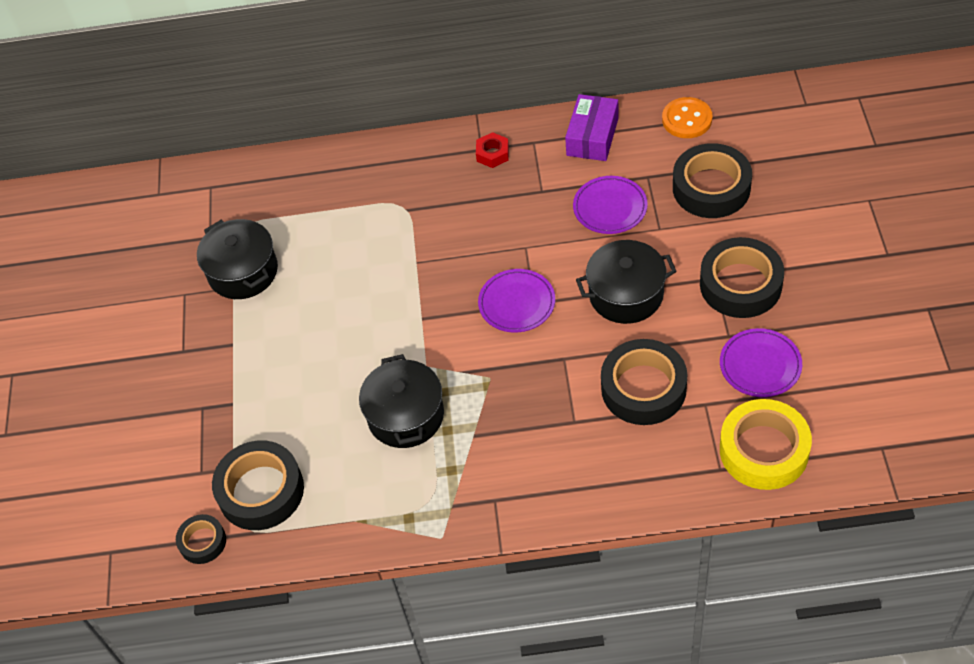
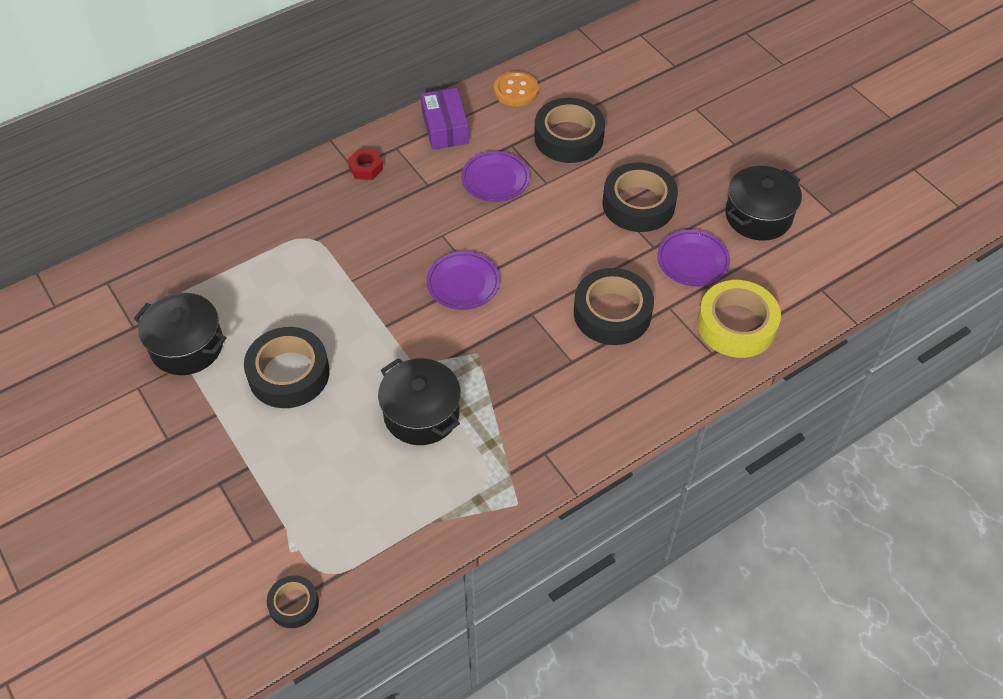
camera: 35 degrees left, 0 degrees up
(261, 491) = (324, 534): black tape -> black tape (289, 373)
(626, 294) = (551, 244): black pot -> black pot (758, 216)

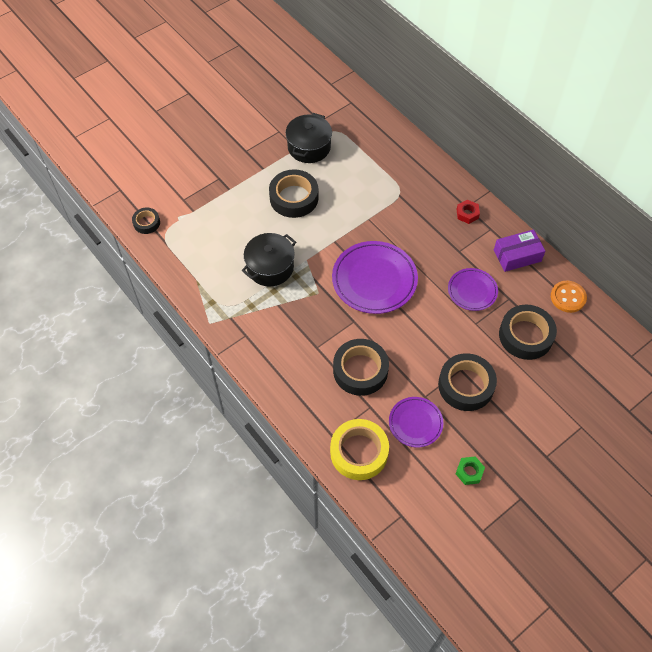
camera: 85 degrees right, 5 degrees up
(463, 283) = (374, 280): purple plate -> purple plate, size x1.72
(758, 216) = (469, 472): black pot -> green nut

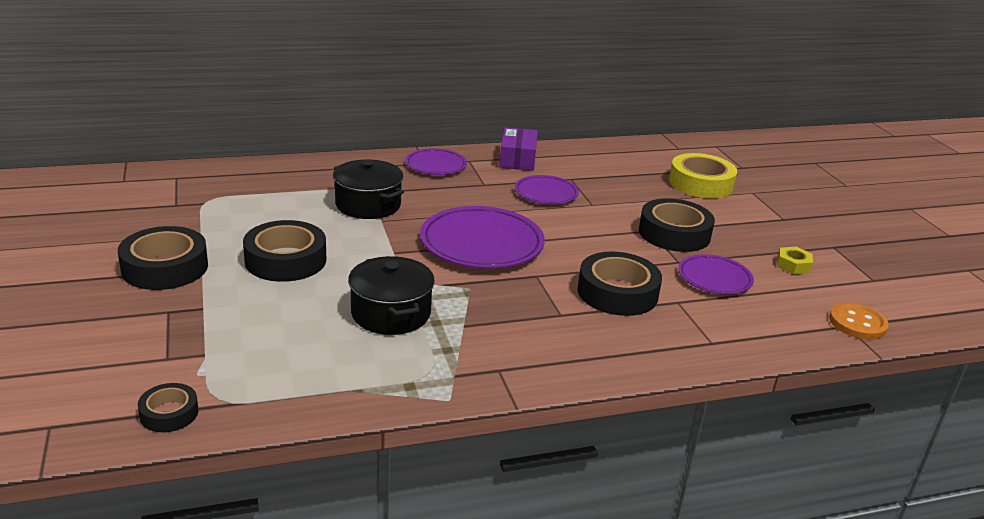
camera: 70 degrees left, 30 degrees down
(309, 147) = (210, 225): black pot -> black pot (368, 205)
(359, 452) = (745, 329): yellow tape -> yellow tape (701, 184)
(467, 214) = (436, 165): red nut -> purple plate
(469, 472) = (793, 265): green nut -> yellow nut
(525, 335) = (625, 185): black tape -> black tape (165, 267)
(568, 297) = (590, 153): orange button -> orange button (857, 323)

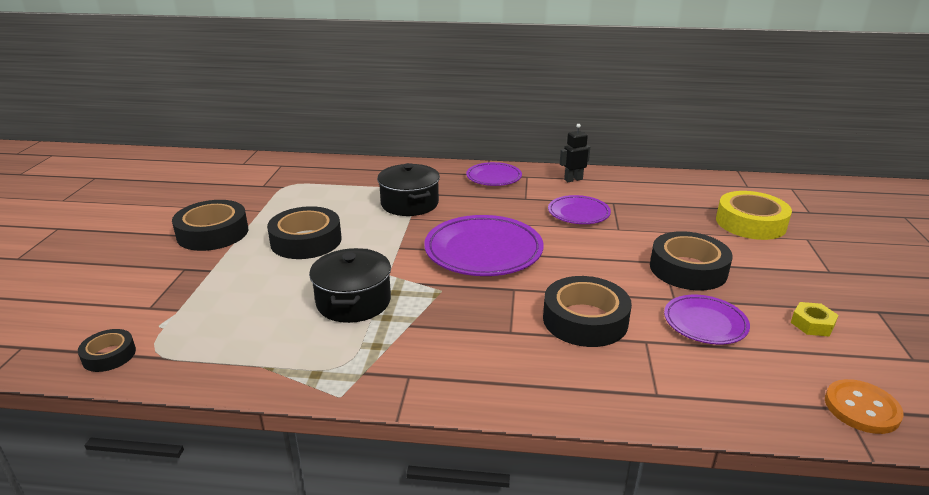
camera: 25 degrees right, 0 degrees up
(517, 159) = (573, 179): purple box -> black robot

